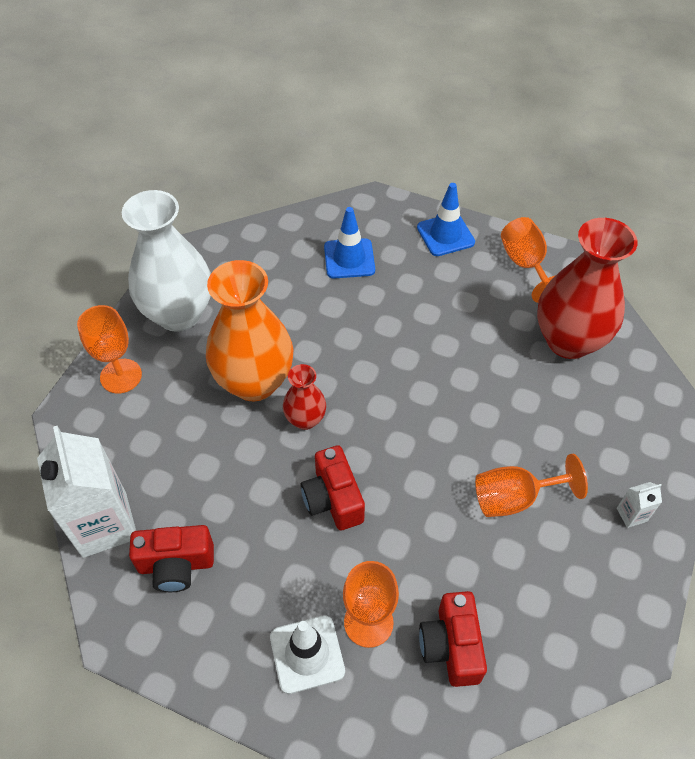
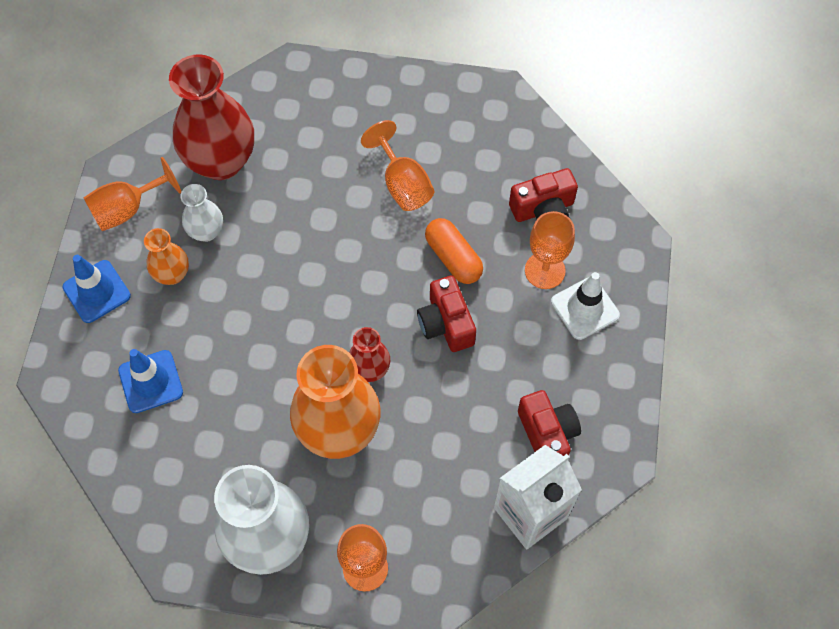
camera: 105 degrees left, 10 degrees up
(333, 499) = (446, 324): red camera -> red camera turned 105 degrees clockwise
(409, 527) = (453, 258): none -> orange capsule
(449, 286) = (172, 274): none -> orange vase
(489, 317) = (206, 231): none -> white vase
(631, 515) = (393, 100): white carton -> none

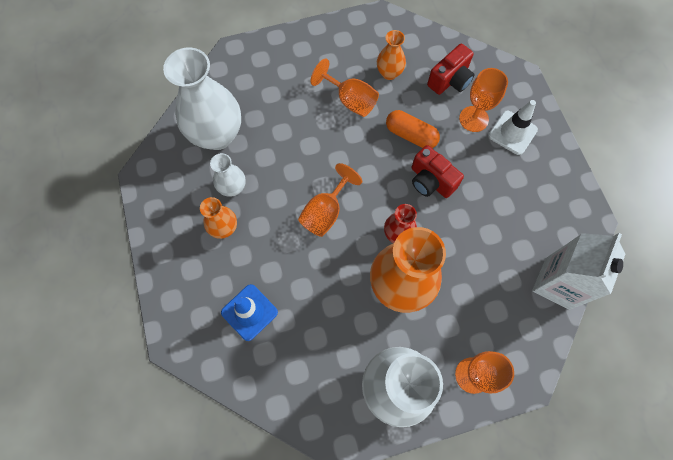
camera: 25 degrees left, 5 degrees up
(96, 291) = (175, 264): blue traffic cone -> none
(127, 209) = (167, 196): orange goblet -> orange goblet (325, 212)
(221, 161) = (217, 135): red vase -> white vase
(470, 169) = (389, 73): none -> orange vase
(547, 434) = (537, 225): red camera -> none

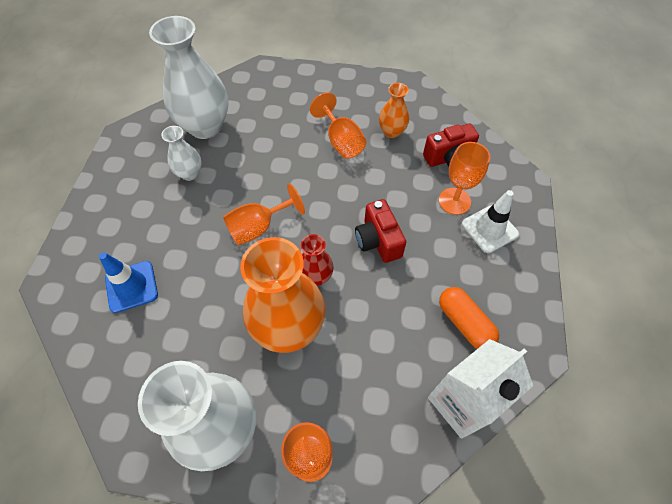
camera: 25 degrees right, 10 degrees down
(224, 228) = (159, 204): orange vase -> none
(411, 135) = (382, 192): orange capsule -> orange capsule (464, 323)

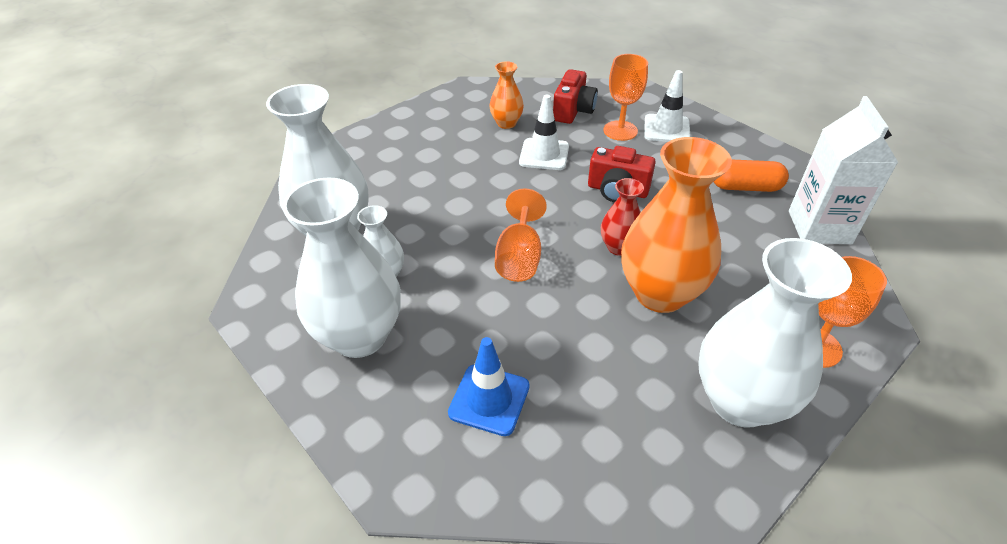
camera: 50 degrees left, 15 degrees down
(136, 196) = (360, 336): none -> white vase
(341, 141) = (479, 155): orange goblet -> none
(377, 174) = (544, 154): none -> white traffic cone

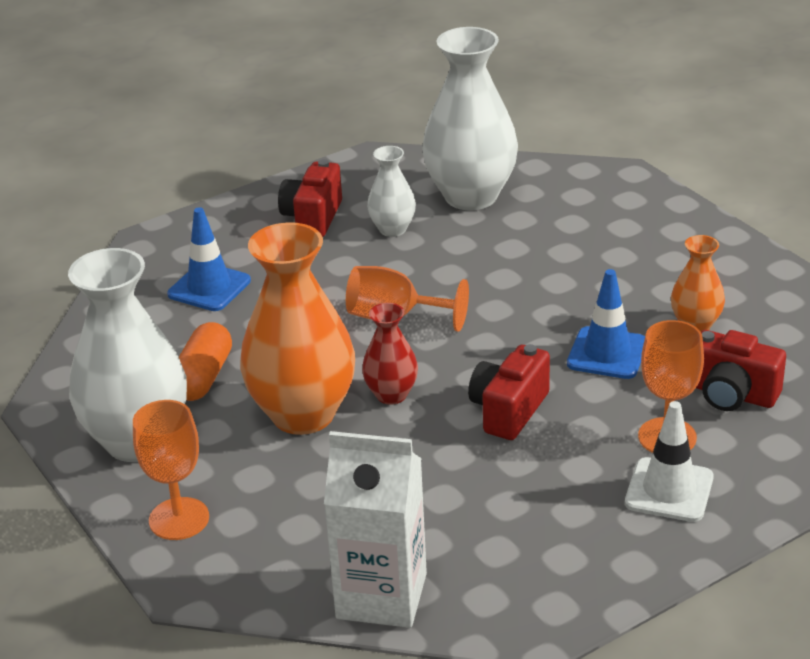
camera: 100 degrees right, 10 degrees down
(360, 336) = (313, 218): white vase -> red camera
(544, 154) = (607, 353): white traffic cone -> blue traffic cone
(745, 187) = (493, 543): orange capsule -> orange capsule (203, 377)

